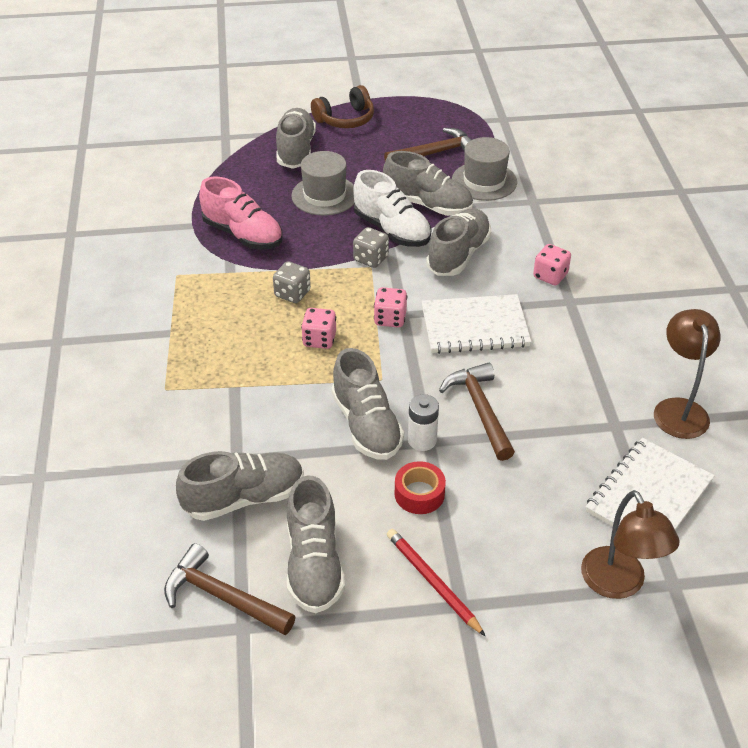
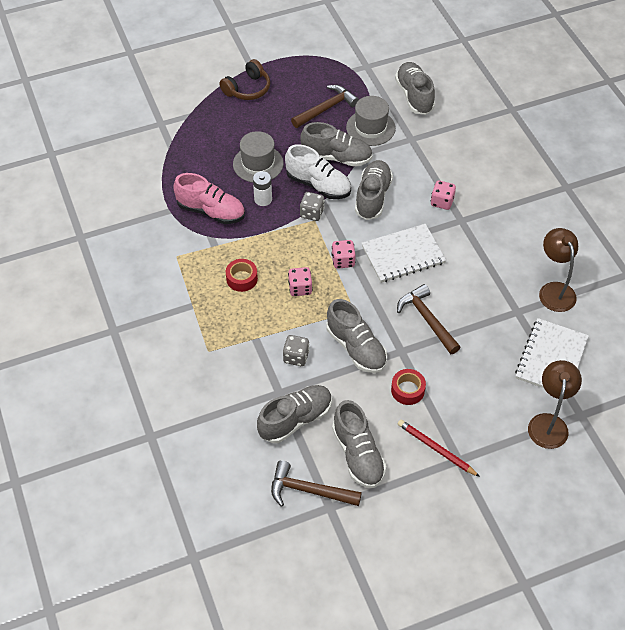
camera: 15 degrees left, 10 degrees up
(247, 314) = (242, 279): none -> red tape
(292, 294) = (267, 254): grey dice -> grey dice (296, 357)
(296, 150) = (220, 126): grey shoe -> grey shoe (414, 96)
(422, 440) = (396, 351): white battery -> white battery (263, 199)
(619, 584) = (548, 423): brown lamp -> brown lamp turned 135 degrees counterclockwise

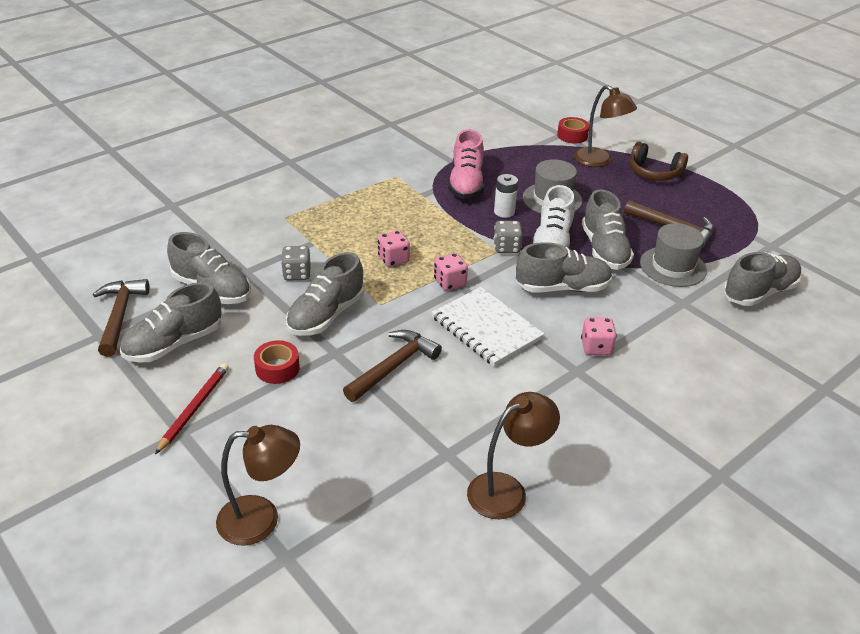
camera: 70 degrees right, 15 degrees down
(215, 115) = (599, 161): none -> brown lamp
(242, 279) = (387, 219): red tape -> red tape (572, 135)
(551, 358) = (379, 505): white notebook -> none

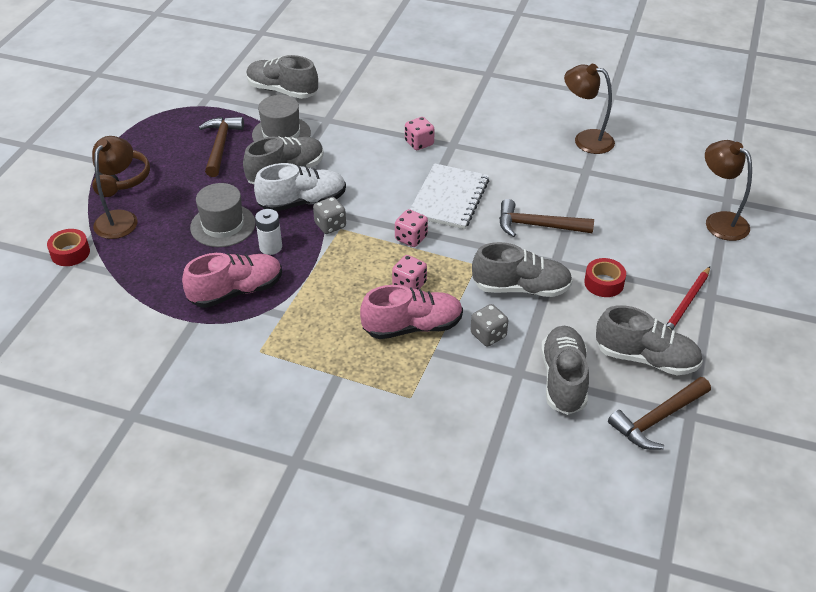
camera: 120 degrees left, 5 degrees up
(194, 409) = (686, 303): red pencil -> red pencil turned 45 degrees counterclockwise
(346, 243) = (412, 327): none -> pink shoe
(562, 288) = (361, 178): grey shoe -> none

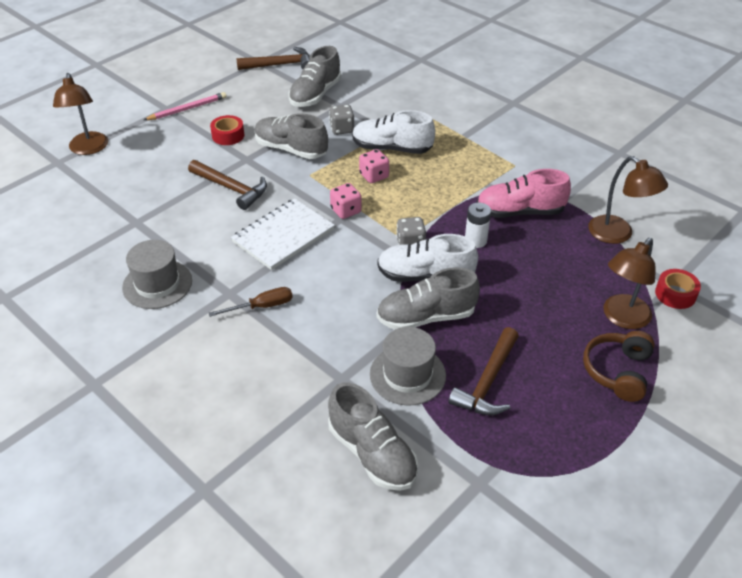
camera: 155 degrees left, 0 degrees up
(223, 225) = (514, 276): grey hat -> grey hat (157, 284)
(412, 327) = (392, 148): pink shoe -> white shoe
(419, 143) = (262, 306): pink dice -> brown screwdriver
(585, 140) = (96, 253): brown lamp -> brown lamp (617, 235)
(646, 358) = (252, 90): grey shoe -> none
(686, 303) = (187, 109): red pencil -> pink pencil

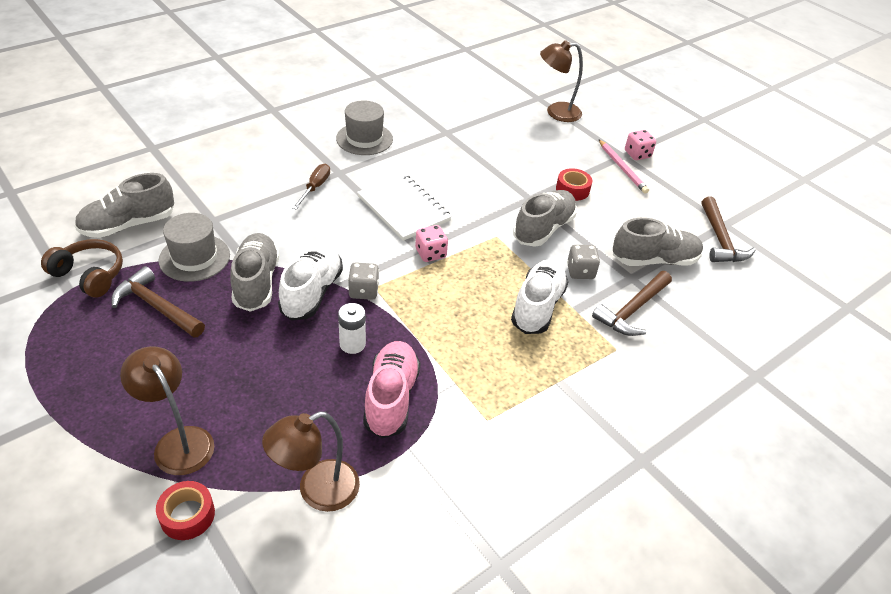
camera: 95 degrees right, 0 degrees up
(231, 188) = (483, 185): brown hammer -> brown hammer (632, 310)
(262, 306) = (315, 187): brown screwdriver -> brown screwdriver turned 150 degrees counterclockwise
(315, 95) = (654, 260): grey shoe -> grey shoe turned 135 degrees clockwise
(374, 176) = (486, 283): pink dice -> pink dice (637, 154)
(618, 371) = (110, 410): brown headphones -> brown headphones (89, 275)

